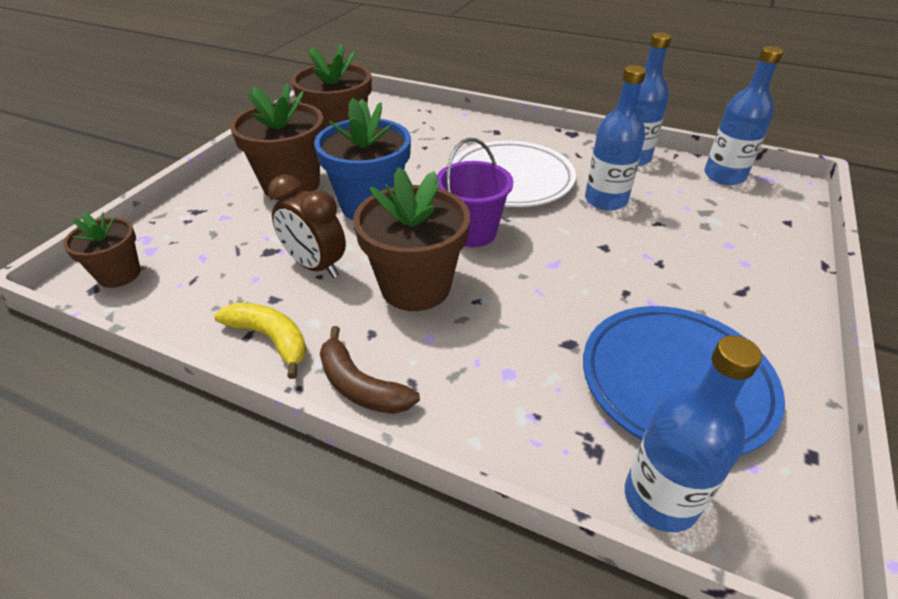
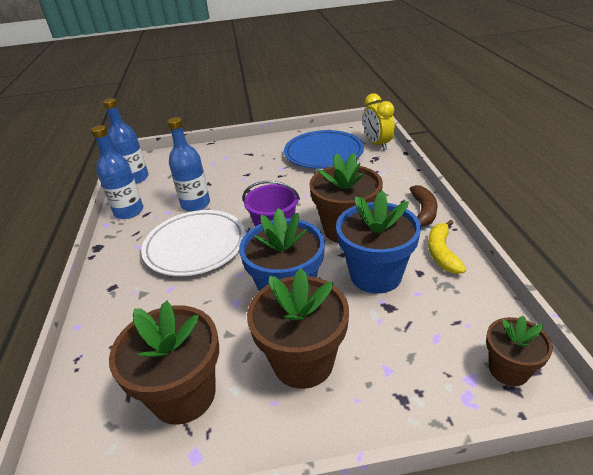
camera: 120 degrees left, 5 degrees down
(315, 266) = (375, 275): brown clock -> blue flower pot
(660, 498) = (377, 144): blue bottle -> yellow clock

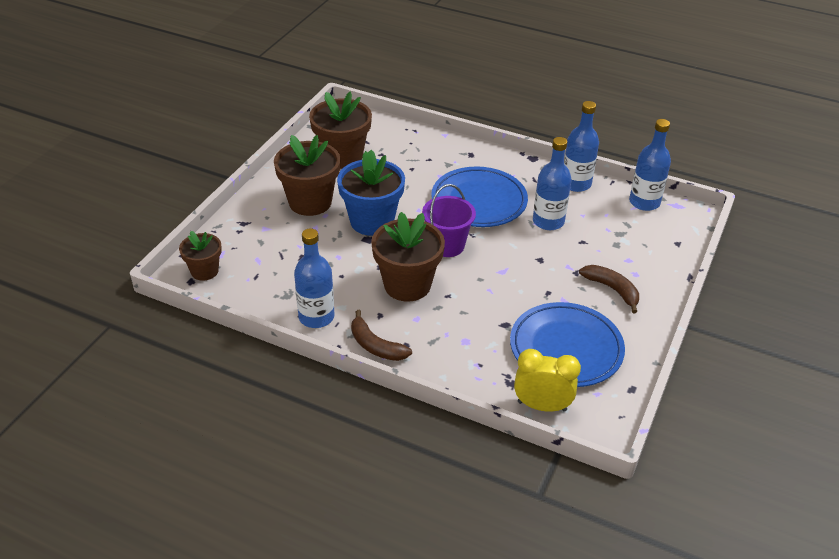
camera: 120 degrees right, 5 degrees up
(195, 246) = (479, 201): white plate -> blue plate
(251, 158) = (612, 289): none -> brown banana
(375, 275) = (338, 268): blue flower pot -> none
(442, 253) = (316, 317): yellow banana -> blue bottle

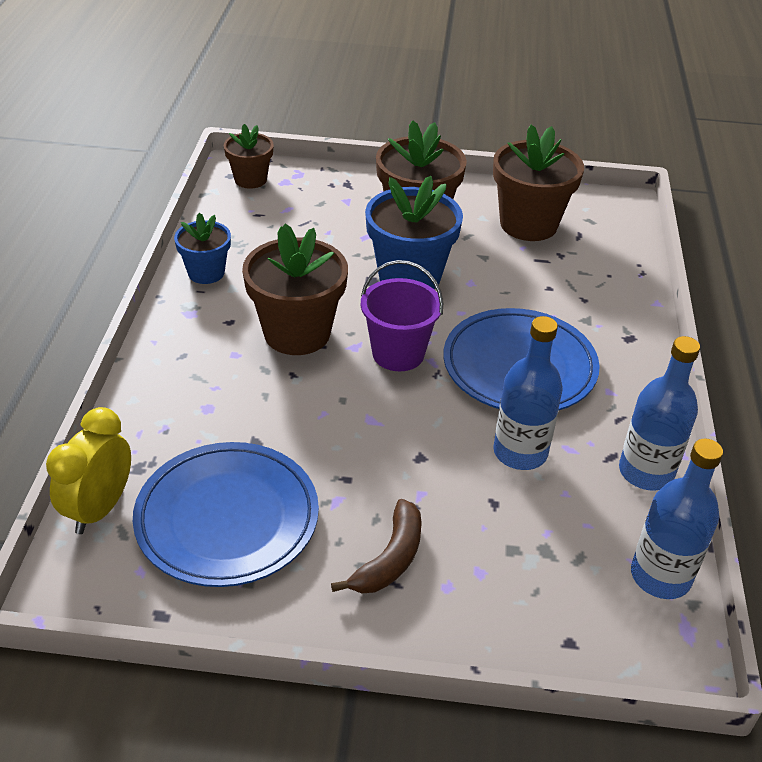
camera: 70 degrees right, 0 degrees up
(316, 317) = (206, 273): blue bottle -> blue flower pot
(375, 346) = (171, 329): brown banana -> none
(542, 406) = (99, 509): yellow clock -> yellow clock turned 150 degrees counterclockwise

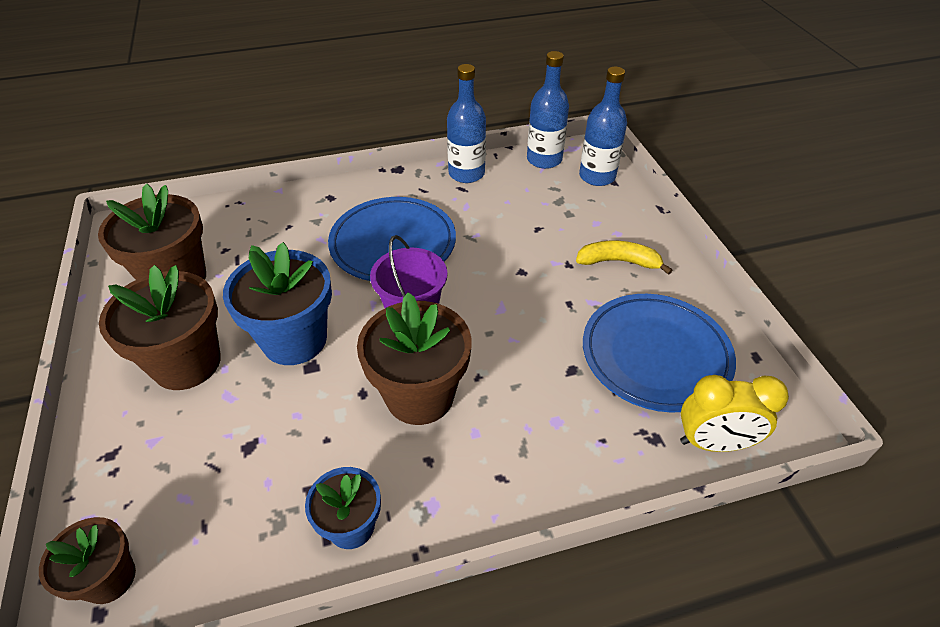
camera: 110 degrees left, 5 degrees up
(390, 559) = (618, 262): brown banana -> yellow banana
(520, 452) = (484, 226): blue bottle -> blue bottle (597, 176)

